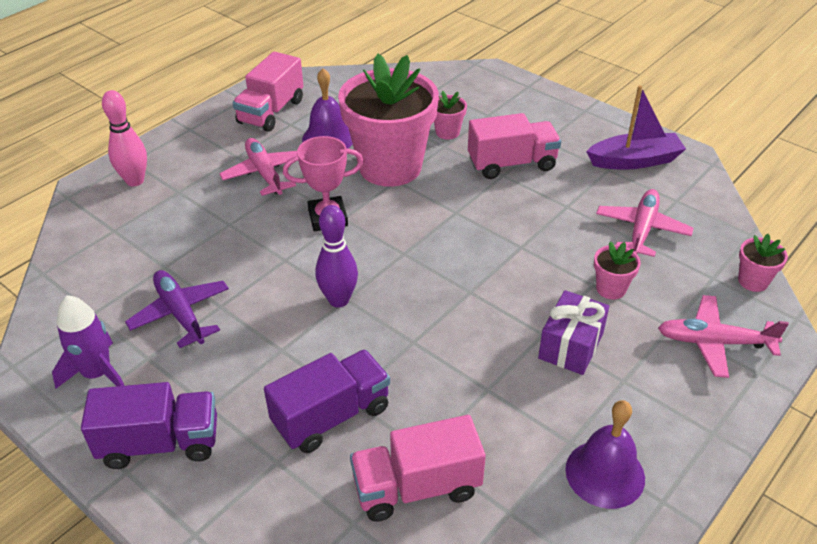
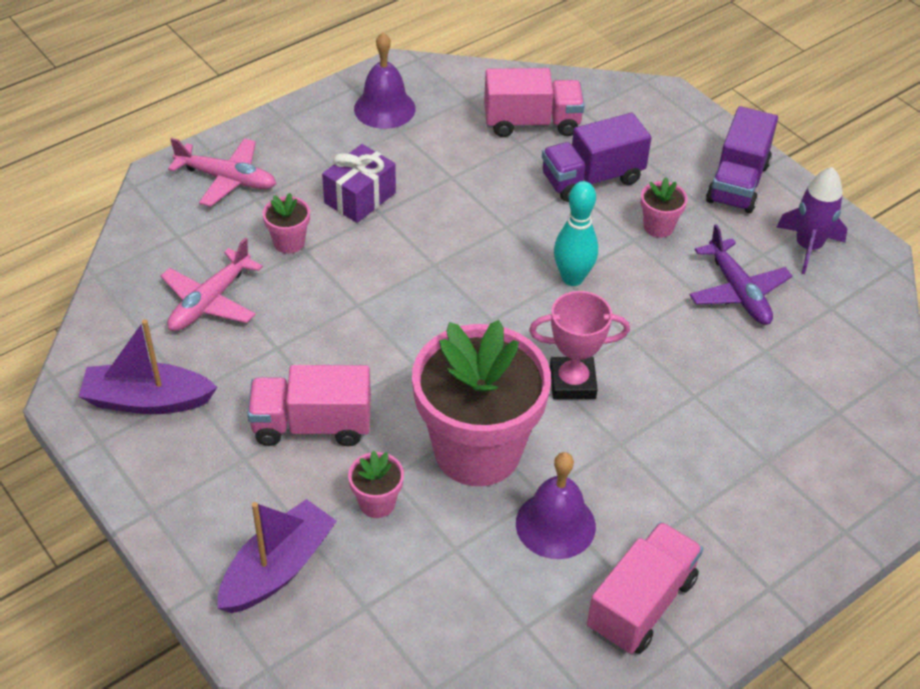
camera: 170 degrees left, 5 degrees up
(135, 181) = (831, 491): pink bowling pin -> none
(160, 443) = (737, 183): purple truck -> purple truck turned 75 degrees counterclockwise
(265, 173) = (651, 471): pink plane -> none
(339, 300) = (572, 278): purple bowling pin -> turquoise bowling pin
(492, 97) = (278, 568): none -> purple boat
(753, 281) = (141, 225): pink flower pot -> pink flower pot (658, 227)

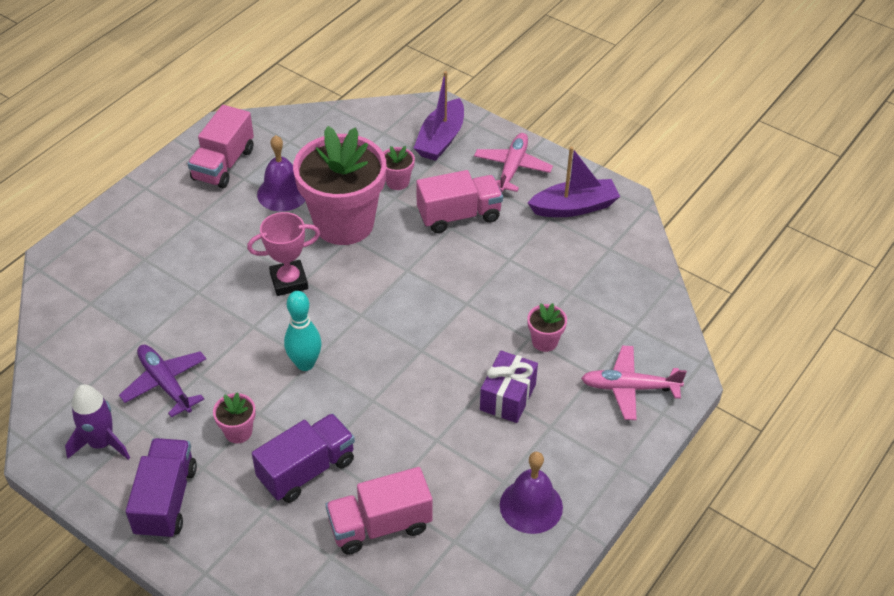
camera: 165 degrees right, 0 degrees up
(210, 301) = (576, 281): pink plane -> pink plane (512, 168)

